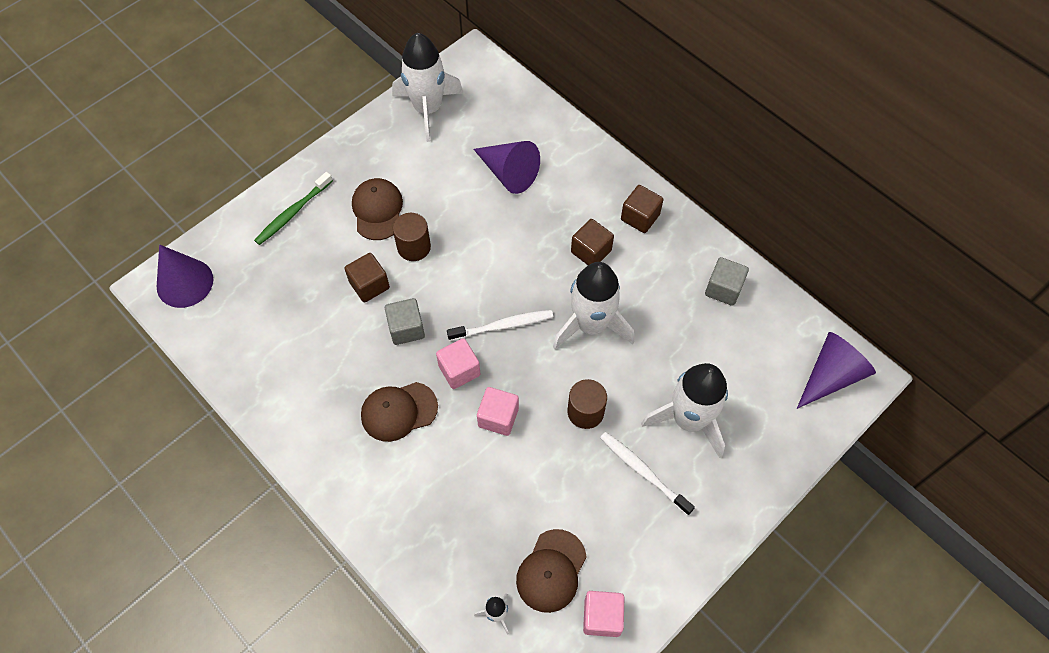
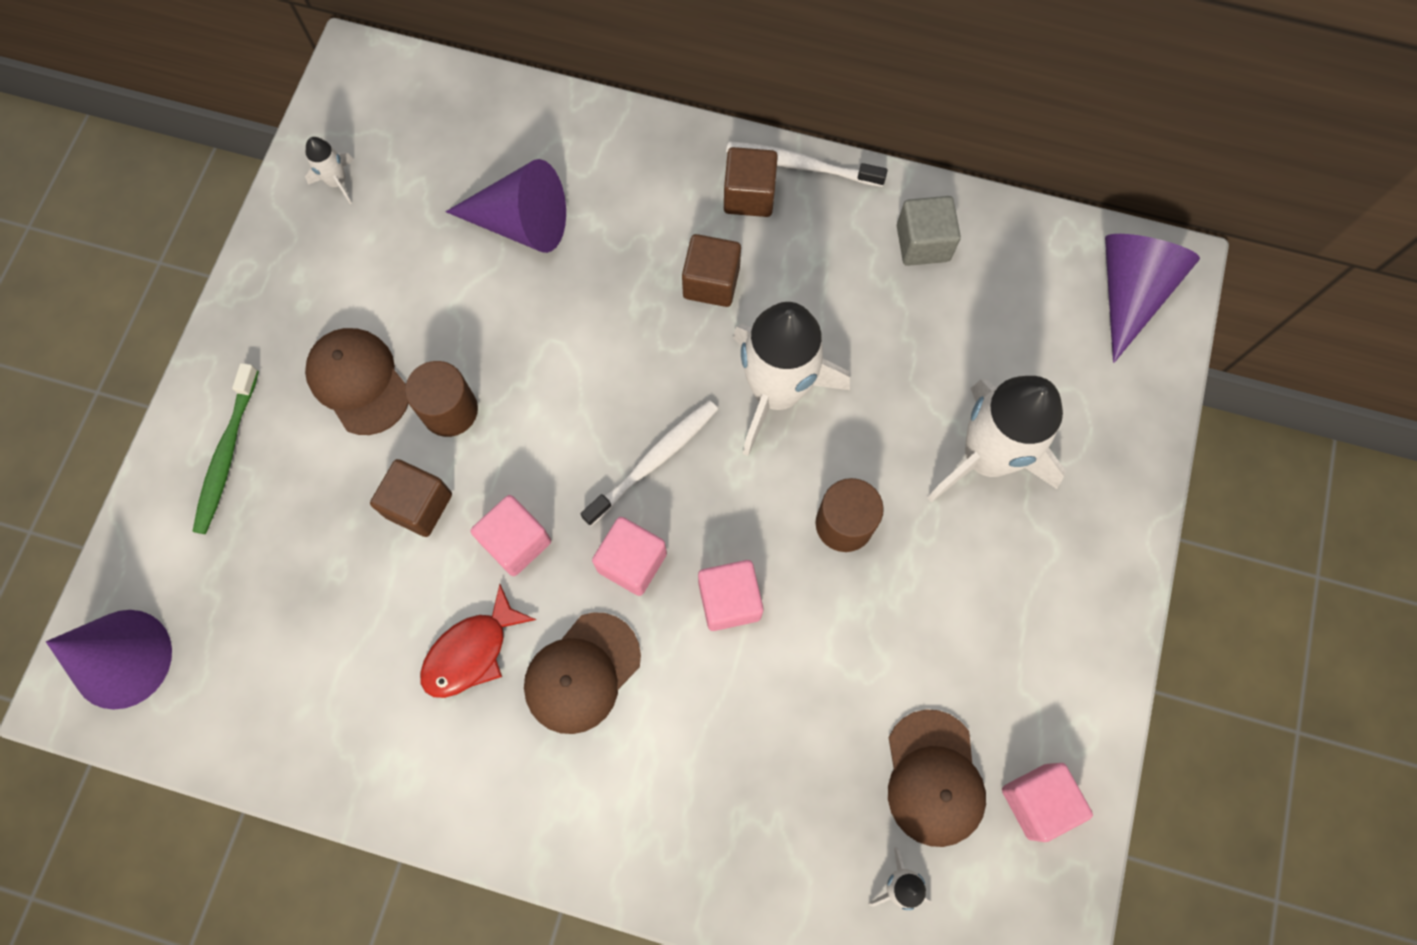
camera: 30 degrees left, 10 degrees up
(350, 370) = (471, 651): none -> red fish
(406, 329) = (516, 542): grey cube -> pink cube
(428, 109) = (337, 182): white rocket -> white rocket, size x0.42
(643, 472) = (970, 565): white toothbrush -> white toothbrush (801, 165)

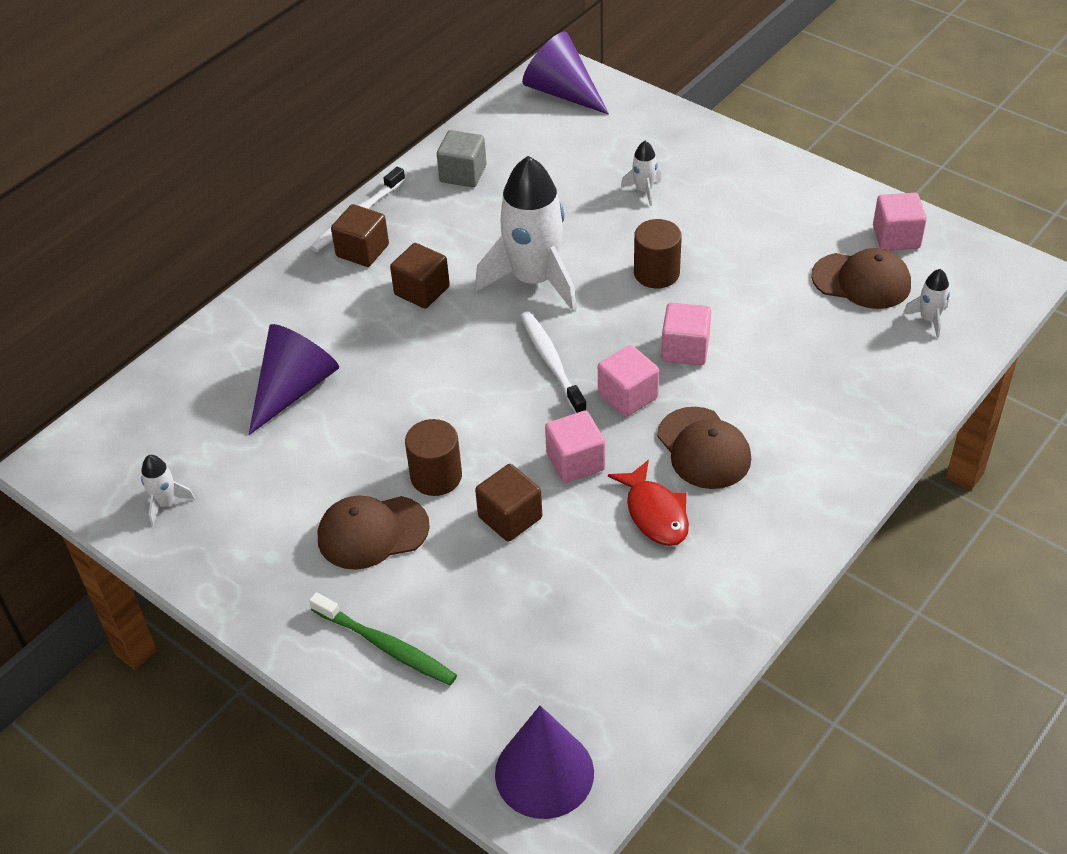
camera: 65 degrees left, 25 degrees down
(986, 457) = (643, 190): white rocket -> white rocket, size x0.42

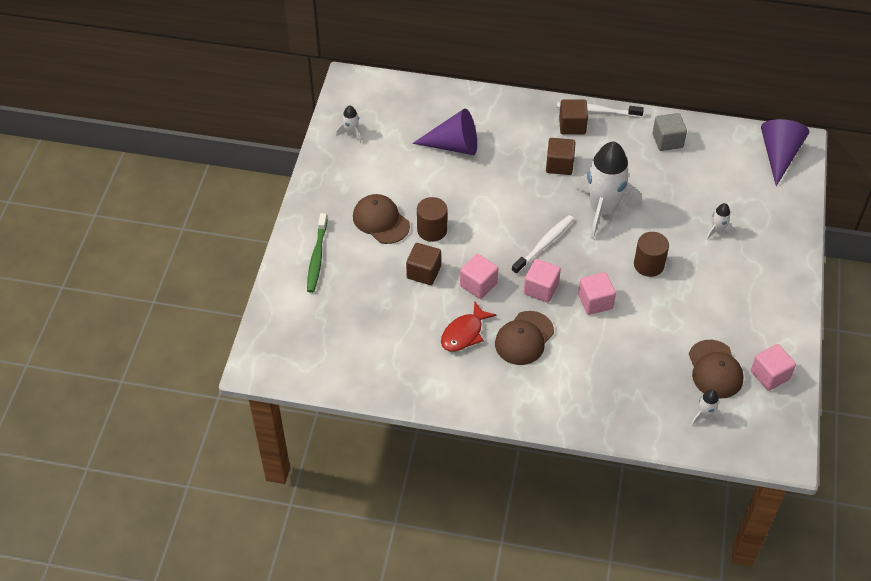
camera: 60 degrees right, 5 degrees up
(544, 773) = (279, 350): purple cone -> none

